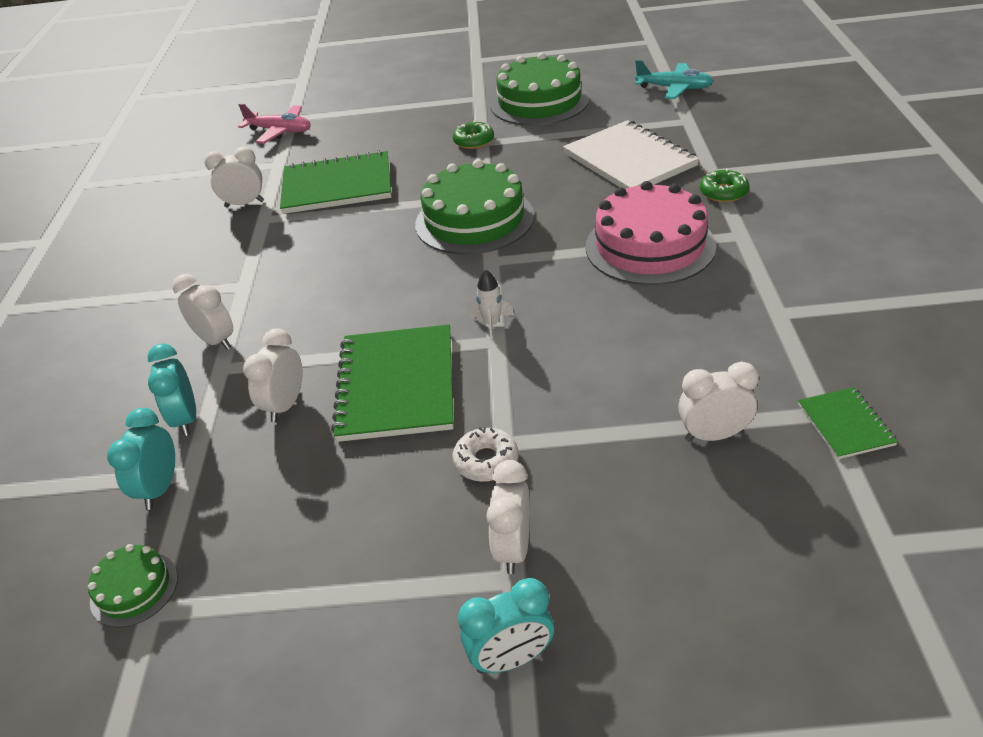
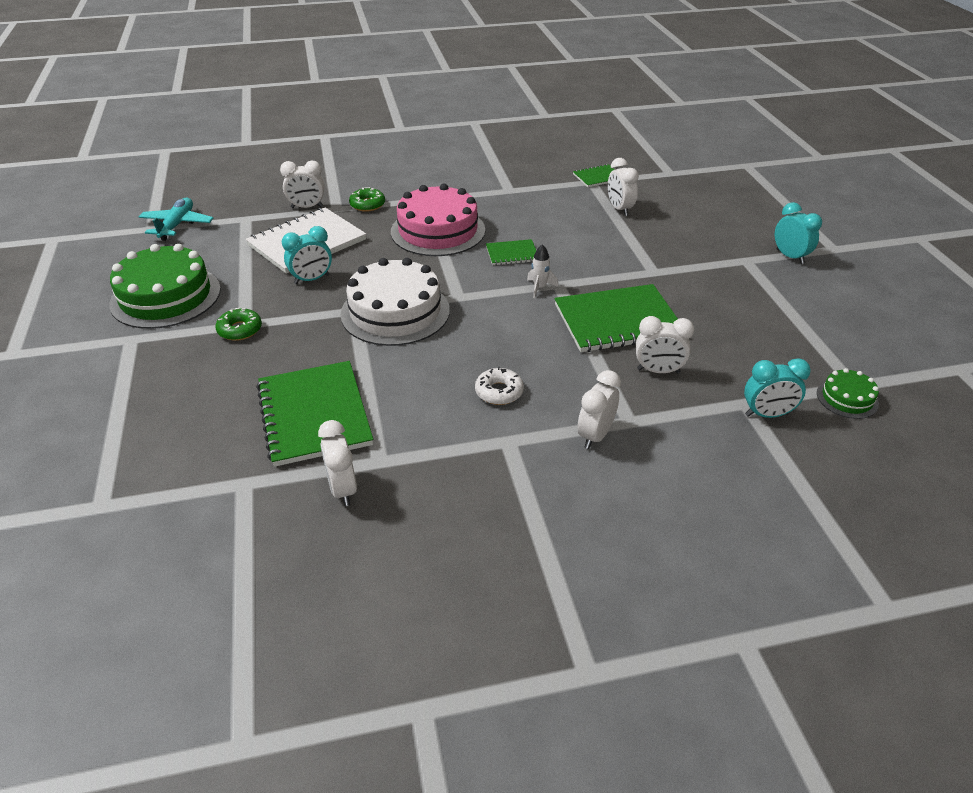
camera: 105 degrees left, 0 degrees up
(186, 419) = (695, 423): turquoise clock -> turquoise clock (311, 279)
(280, 131) = (142, 508): pink plane -> none
(474, 220) = (395, 312): green cake -> white cake
(486, 461) = (671, 276): white donut -> white donut (499, 392)
(513, 548) = (727, 262): white clock -> white clock (307, 207)
(580, 305) = (512, 254): none -> green notebook

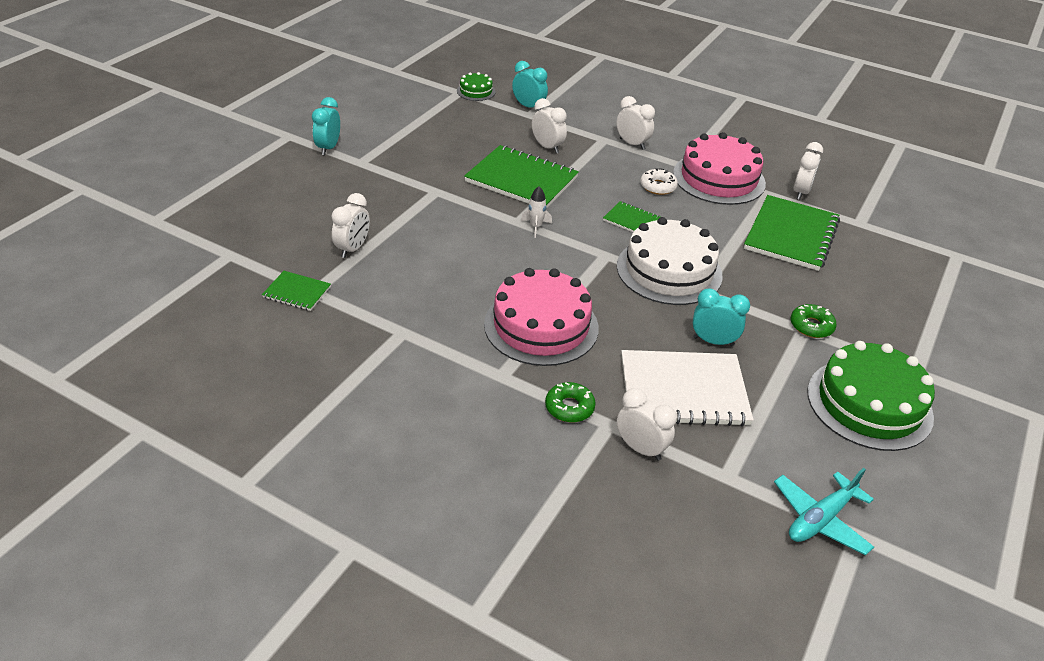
camera: 140 degrees left, 0 degrees up
(452, 447) = (719, 178): none -> pink cake
(512, 254) = (512, 264): green notebook -> green notebook (631, 220)
(595, 435) = (632, 144): white clock -> white clock turned 120 degrees counterclockwise

